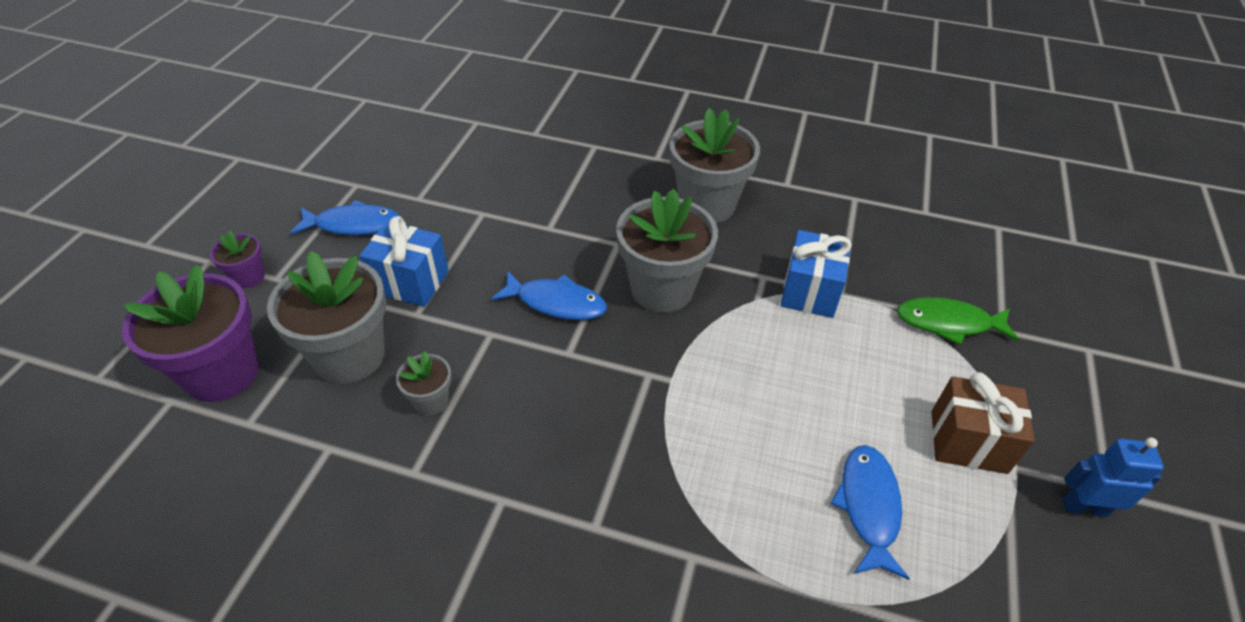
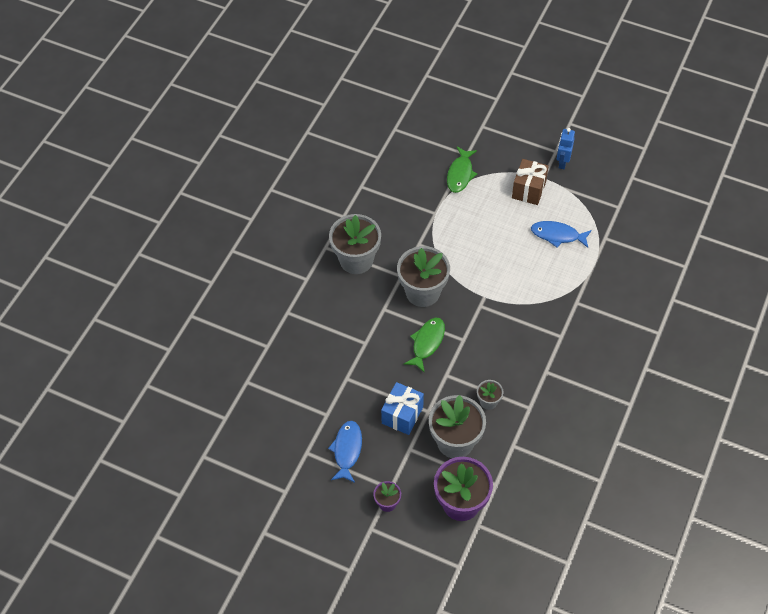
camera: 80 degrees left, 10 degrees up
(556, 302) = (427, 343): blue fish -> green fish
(809, 291) = (432, 226): blue gift -> none

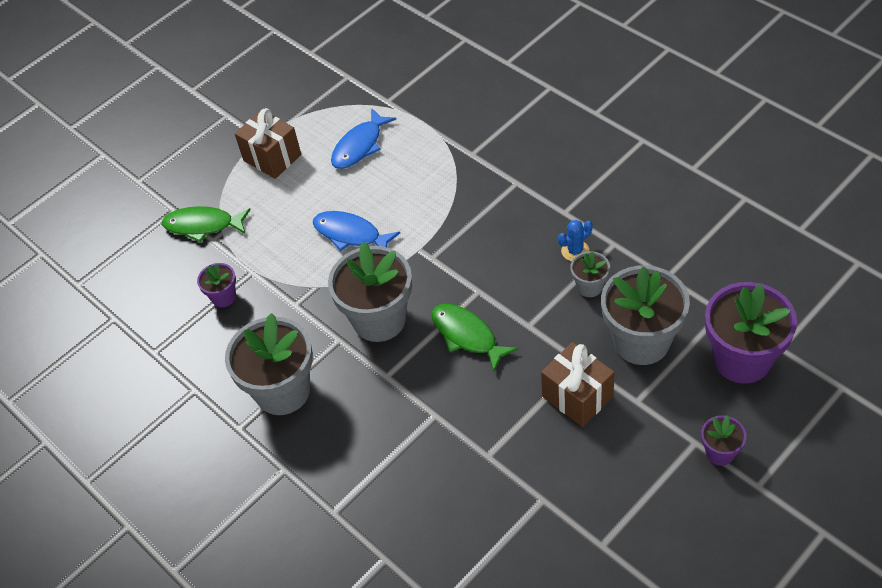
camera: 65 degrees left, 5 degrees down
(347, 450) = (615, 485): blue fish -> blue fish (350, 234)
(402, 415) = (577, 397): blue gift -> brown gift
(411, 205) = (223, 297): none -> purple flower pot
(460, 174) = (203, 225): green fish -> green fish turned 150 degrees clockwise
(515, 386) = (575, 251): none -> blue cactus
(562, 162) = (249, 112): blue robot -> none

